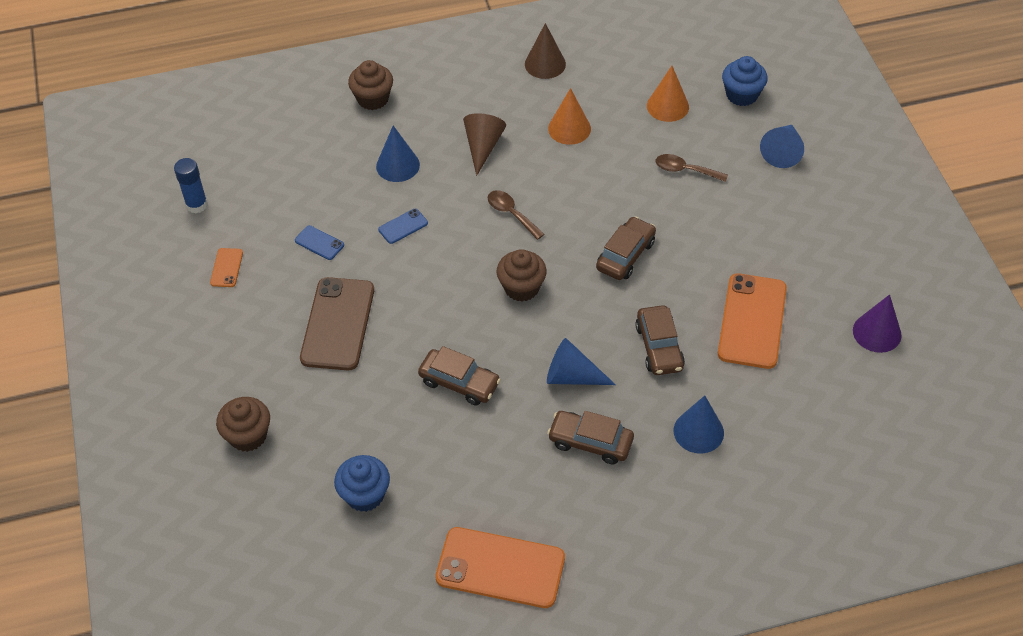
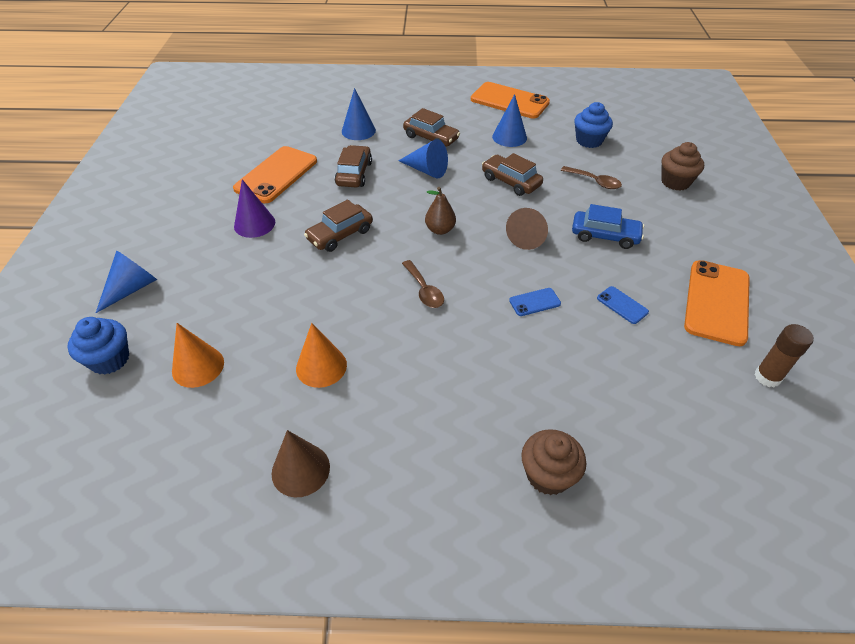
camera: 165 degrees left, 5 degrees down
(197, 205) = (767, 377): blue glue stick -> brown glue stick
(226, 268) = (717, 302): orange phone -> orange phone, size x2.21
(338, 324) = (605, 236): brown phone -> blue car
(398, 165) = (529, 369): blue cone -> blue cone (509, 137)
(483, 147) = (426, 368): brown cone -> brown cone (528, 235)
(521, 288) = (440, 230): brown cupcake -> brown pear
(685, 170) = (235, 292): brown spoon -> brown spoon (594, 181)
(877, 332) = (198, 153): purple cone -> purple cone (254, 224)

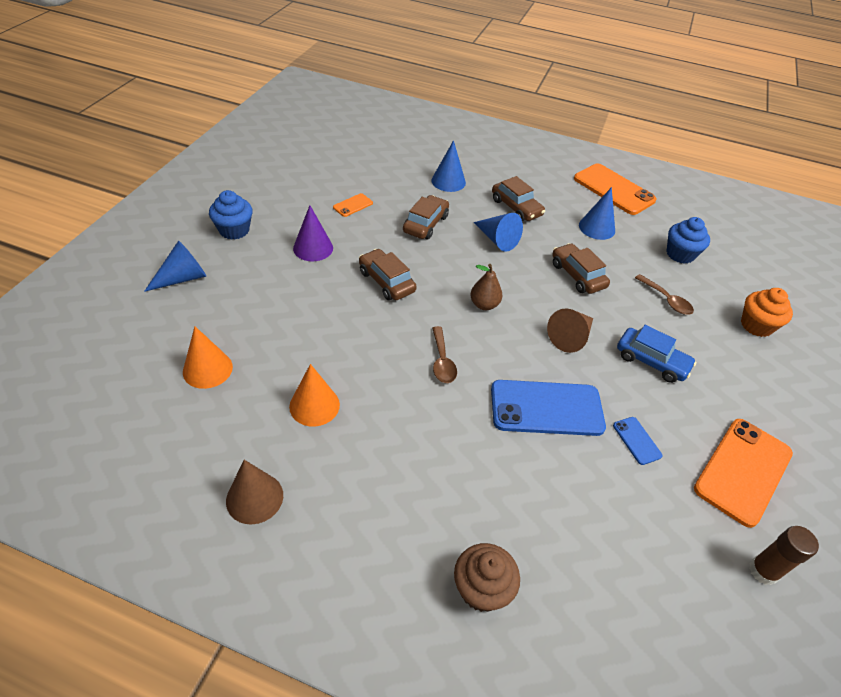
camera: 15 degrees right, 0 degrees up
(110, 359) = (138, 338): blue cupcake -> blue cupcake (234, 230)
(276, 175) = (353, 205): orange phone -> orange phone, size x0.45
(340, 235) = (386, 281): brown car -> brown car turned 75 degrees clockwise
(534, 302) = (546, 408): blue phone -> blue phone, size x2.21
(675, 182) = (756, 325): brown cupcake -> orange cupcake

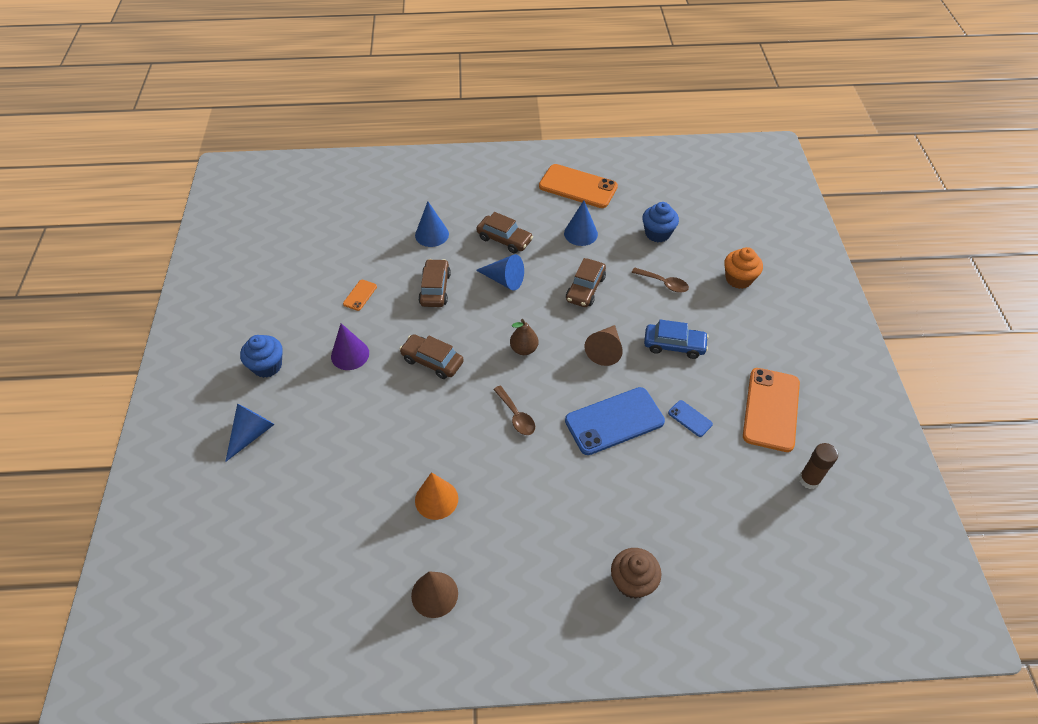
camera: 20 degrees left, 5 degrees up
(207, 369) = (330, 508): orange cone -> none
(577, 275) = (585, 288): brown car -> brown car turned 105 degrees counterclockwise

